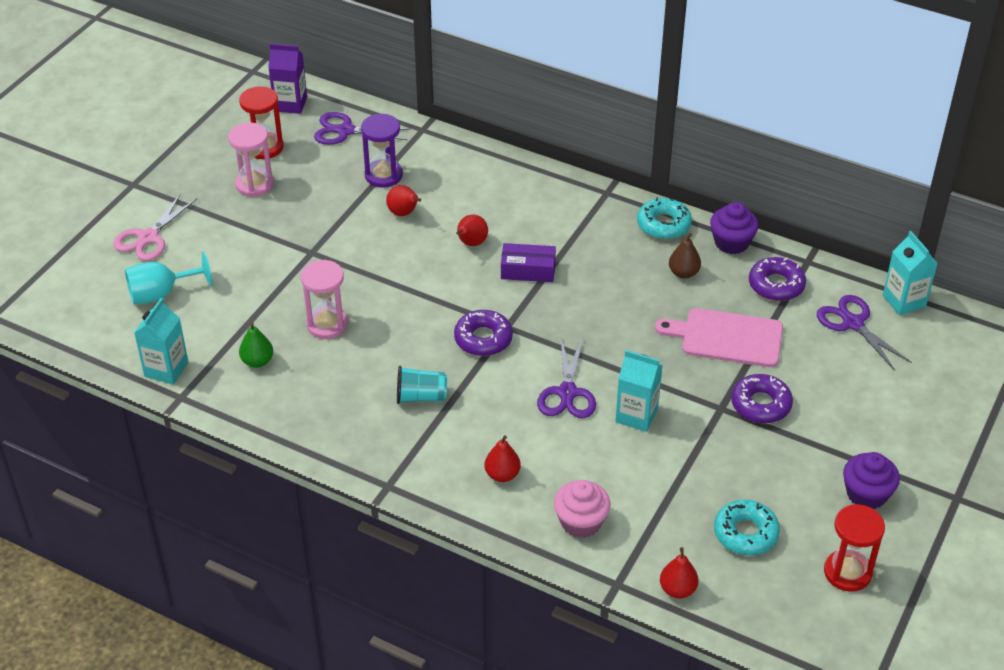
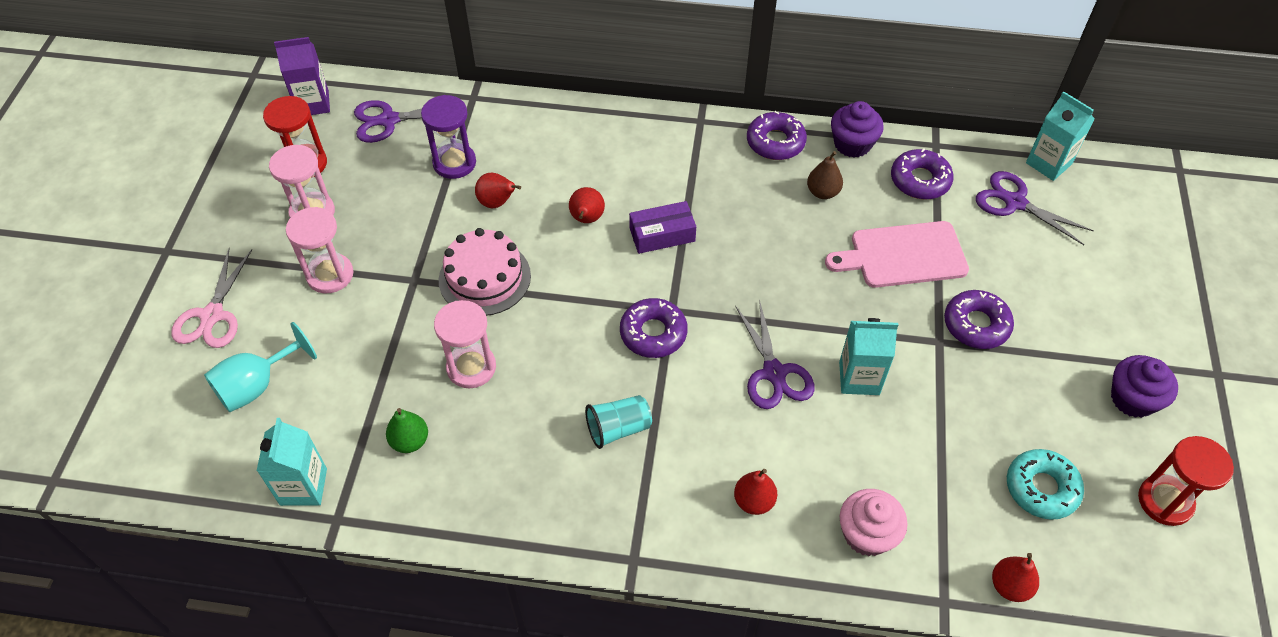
camera: 20 degrees left, 10 degrees up
(248, 232) = (330, 275): none -> pink hourglass
(368, 265) = (484, 278): none -> pink cake
(663, 225) = (775, 142): turquoise donut -> purple donut

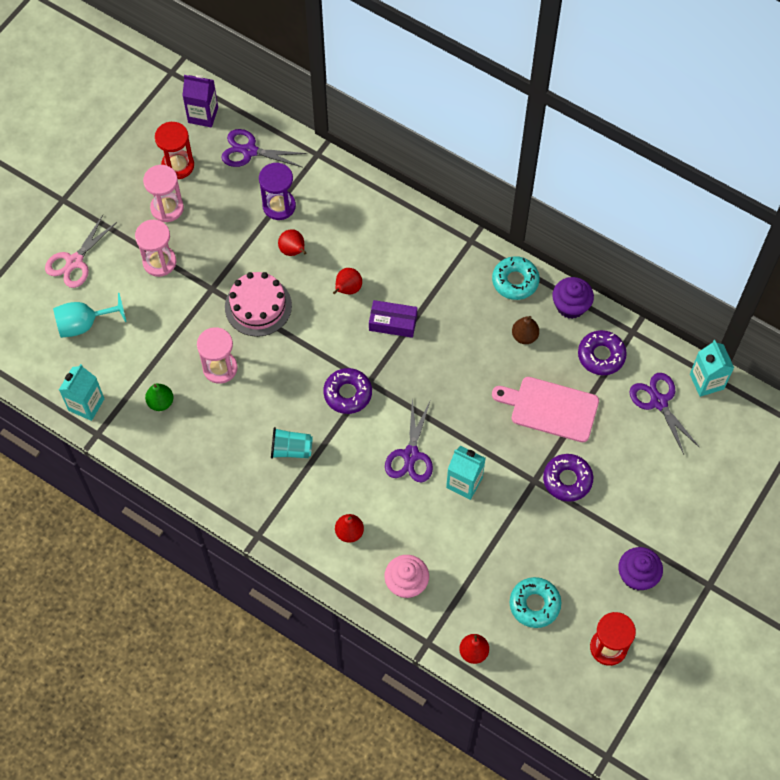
camera: 25 degrees right, 10 degrees up
(775, 142) = (515, 281): purple donut -> turquoise donut

